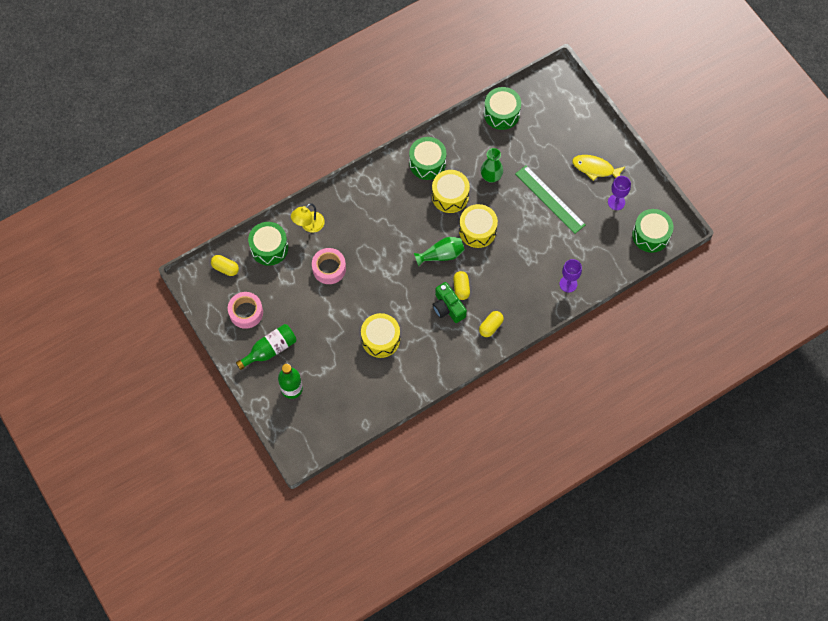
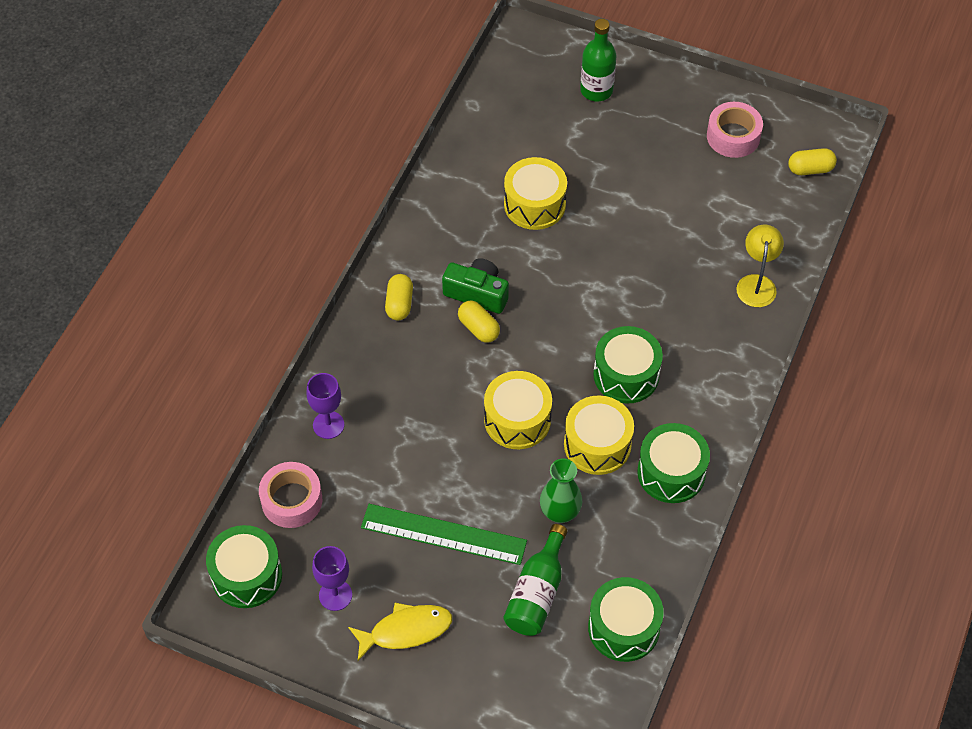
camera: 145 degrees right, 10 degrees down
(269, 248) = (780, 225): green drum -> green drum (626, 375)
(270, 350) = (663, 114): green bottle -> green bottle (537, 593)
(329, 268) = (678, 247): pink tape -> pink tape (291, 500)
(441, 255) = (542, 355): green vase -> none

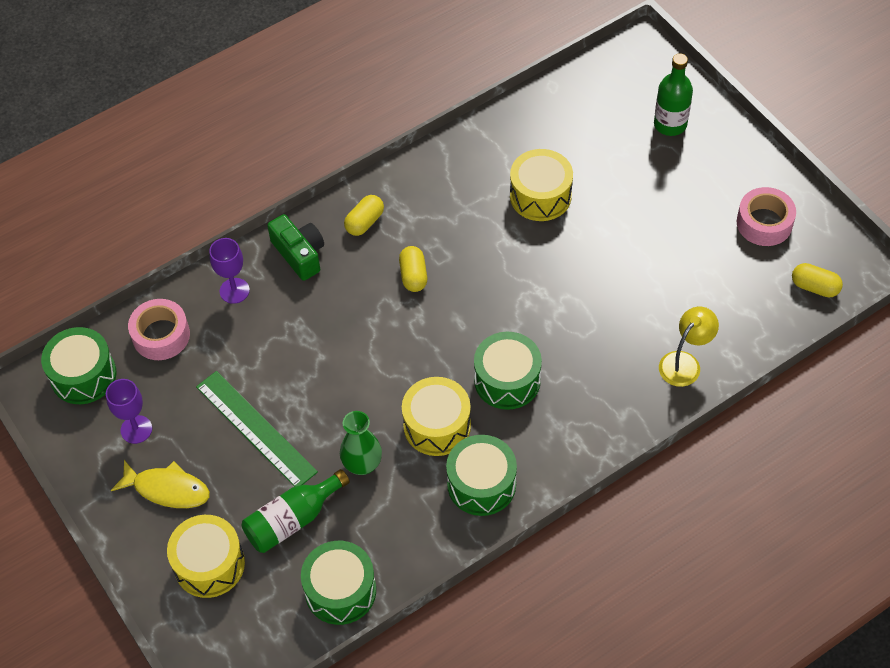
camera: 35 degrees right, 0 degrees up
(477, 293) = (434, 246): green camera -> green camera (299, 254)
(517, 420) = (387, 368): yellow drum -> yellow drum (209, 564)

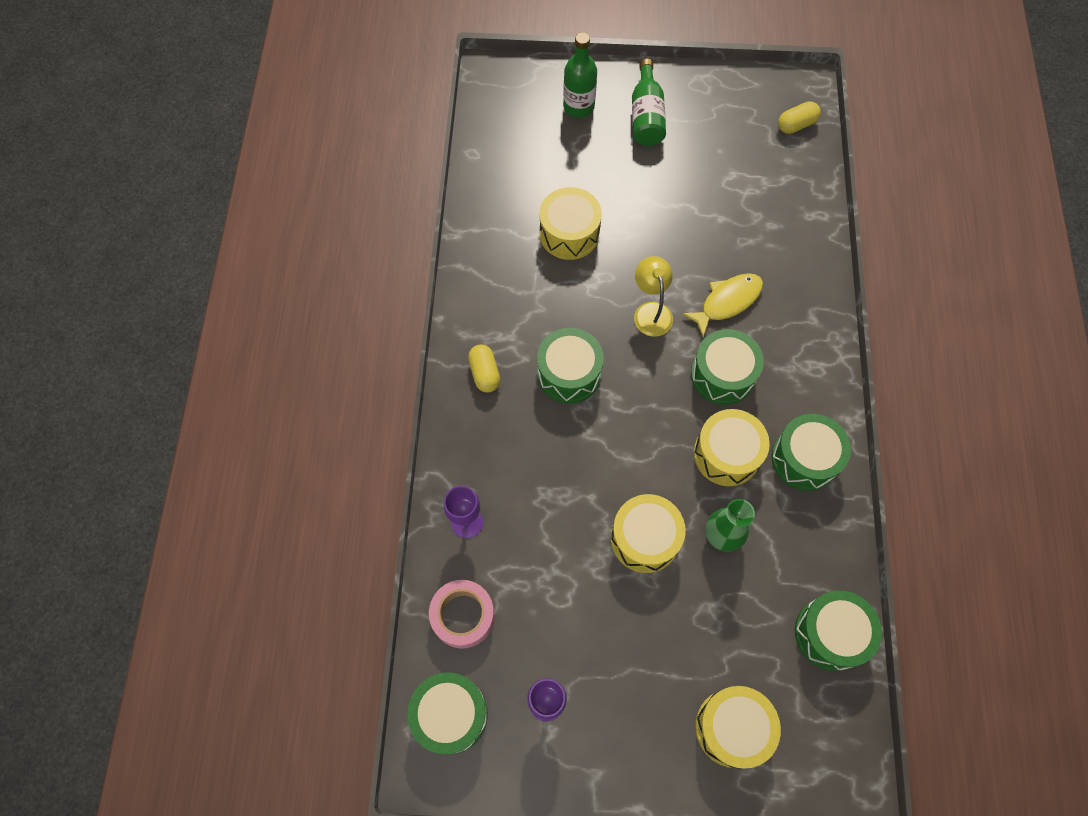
camera: 55 degrees left, 10 degrees up
(167, 489) = (630, 715): yellow fish -> yellow fish (727, 302)
(256, 429) = (624, 598): green ruler -> none
(292, 520) = (736, 627): green bottle -> green bottle (646, 116)
(299, 254) = (473, 444): green camera -> none
(316, 413) = (645, 538): none -> yellow drum
(413, 275) = (569, 373): yellow capsule -> green drum
(685, 362) = (798, 247): yellow lamp -> yellow lamp (651, 311)
(764, 223) = (717, 114): pink tape -> none

